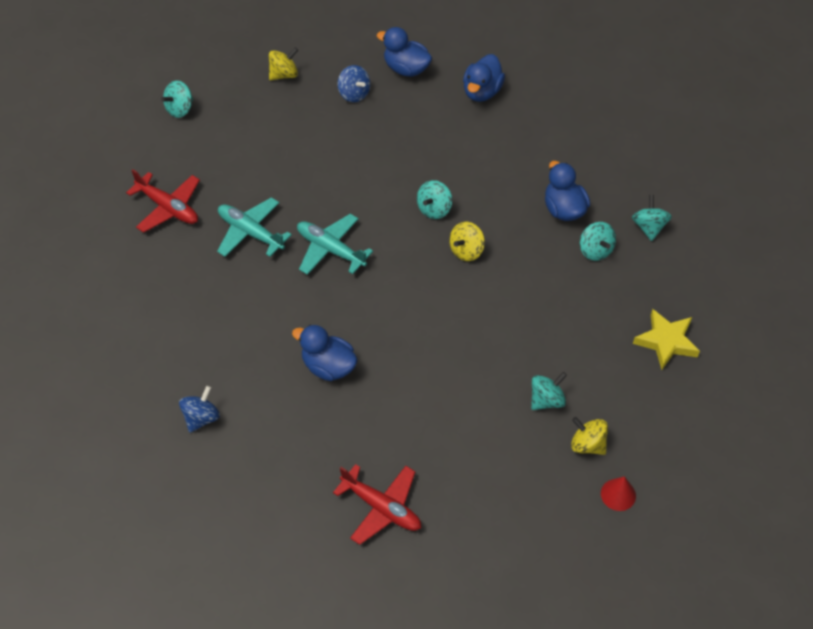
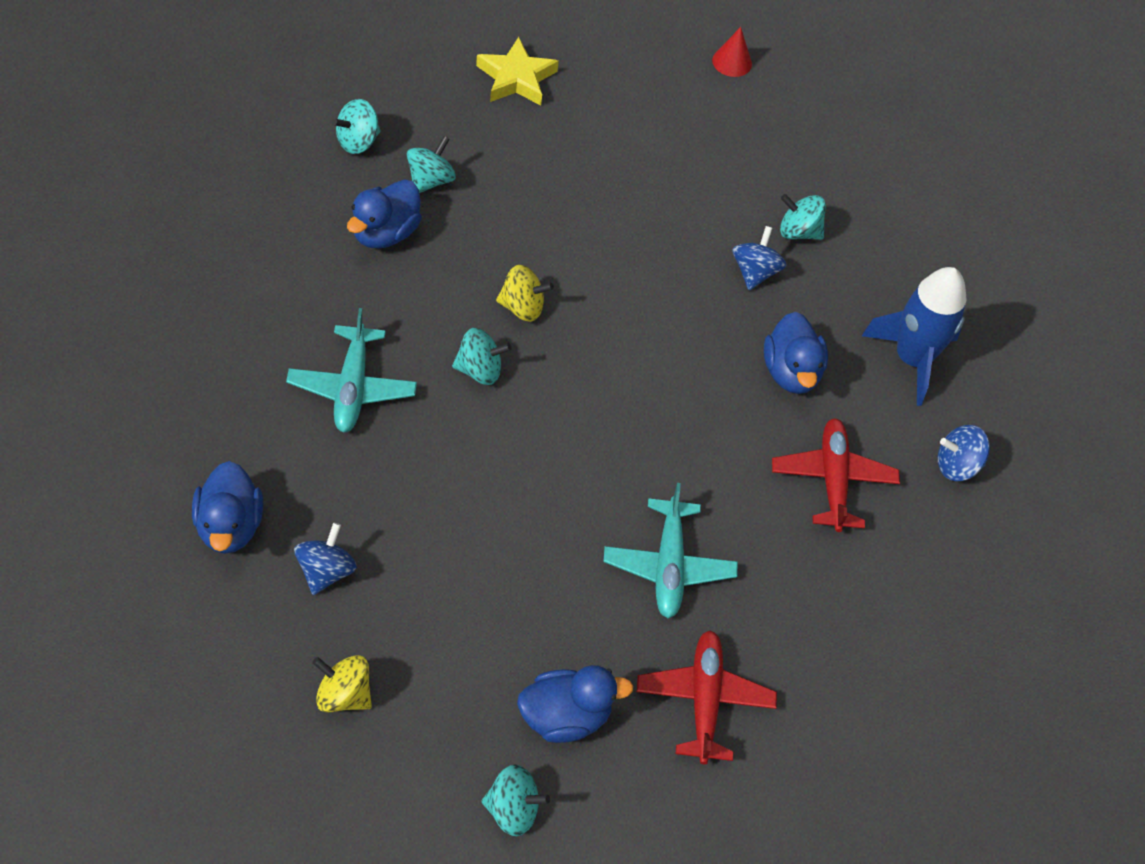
camera: 130 degrees left, 0 degrees up
(290, 444) = (912, 359): none -> blue rocket
(330, 249) = (627, 456): turquoise plane -> turquoise plane (352, 388)
(382, 507) = (908, 243): red plane -> red plane (832, 479)
(416, 392) = (754, 272): none -> blue spinning top
(482, 91) = (222, 406): blue duck -> blue duck (565, 717)
(546, 400) = (671, 154): turquoise spinning top -> turquoise spinning top (798, 231)
(587, 444) = (696, 103): yellow spinning top -> none

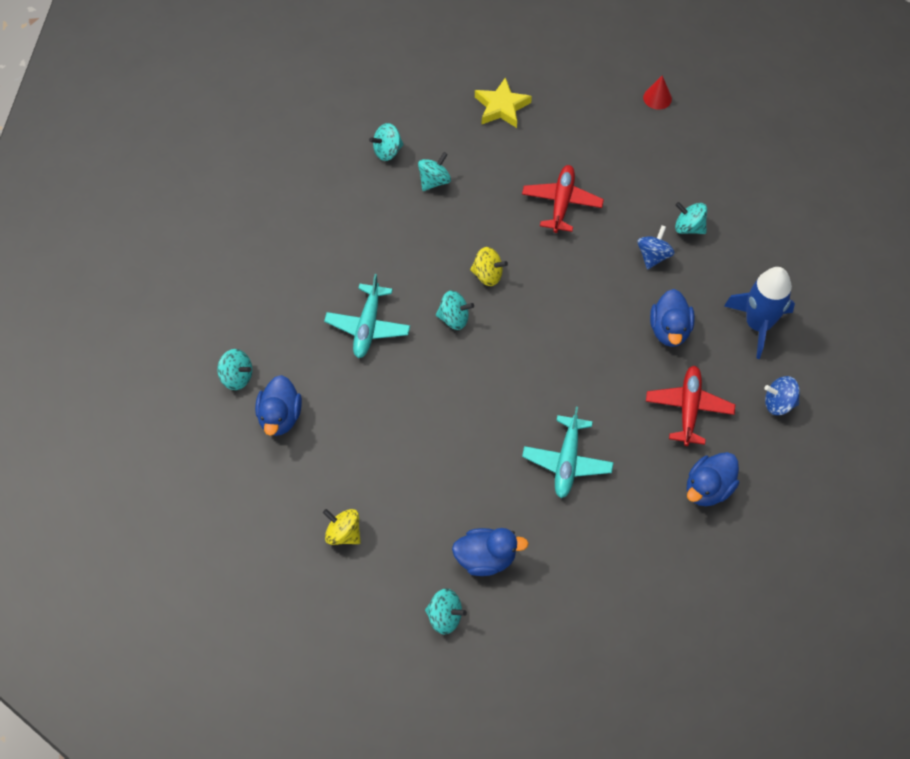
camera: 15 degrees right, 5 degrees up
(157, 471) = (237, 377): none -> turquoise spinning top
(326, 571) = (339, 451): blue spinning top -> none
(385, 233) = (400, 218): blue duck -> blue duck (708, 488)
(704, 700) = (580, 554): red plane -> red plane (561, 203)

